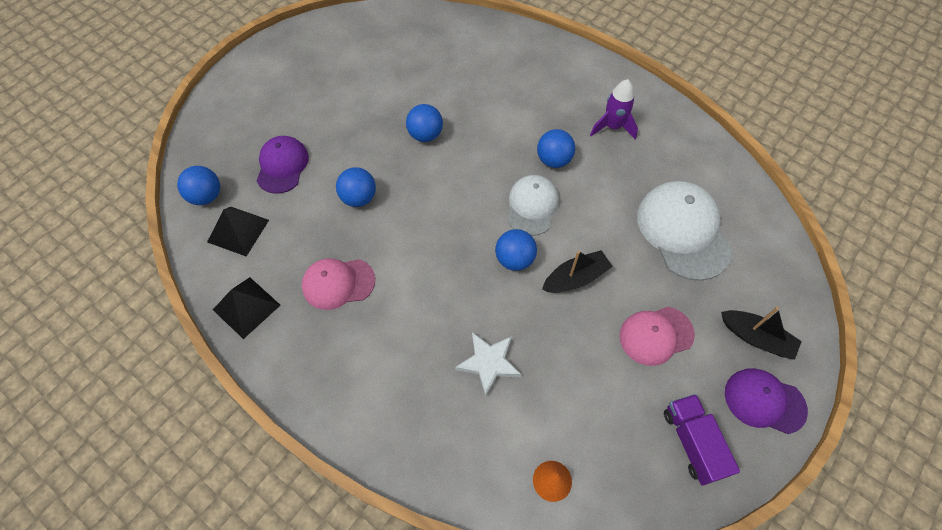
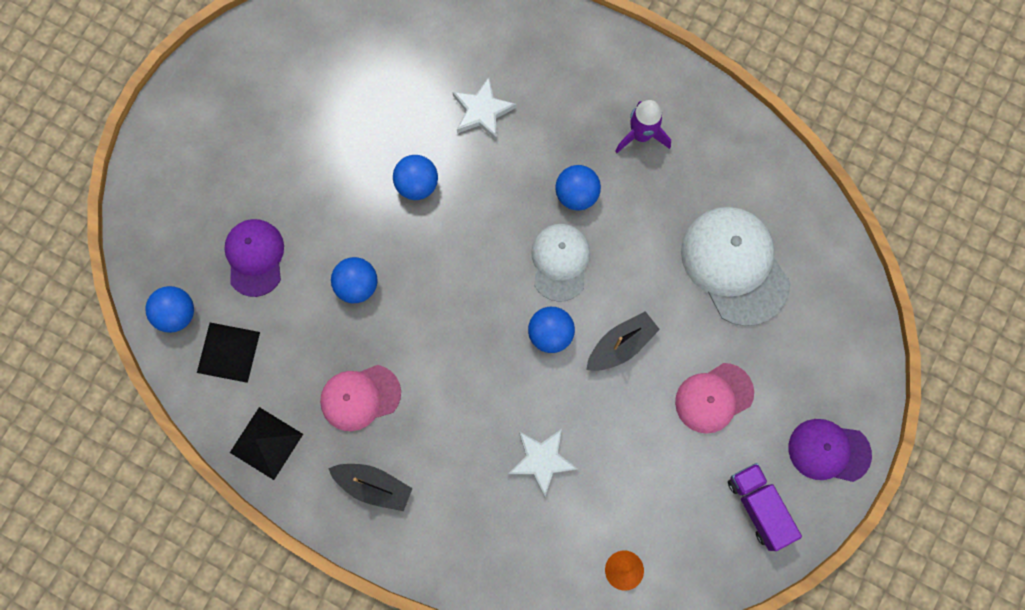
camera: 10 degrees left, 15 degrees up
(487, 94) = (482, 111): none -> white star
(756, 337) = (819, 382): black boat -> black boat (373, 486)

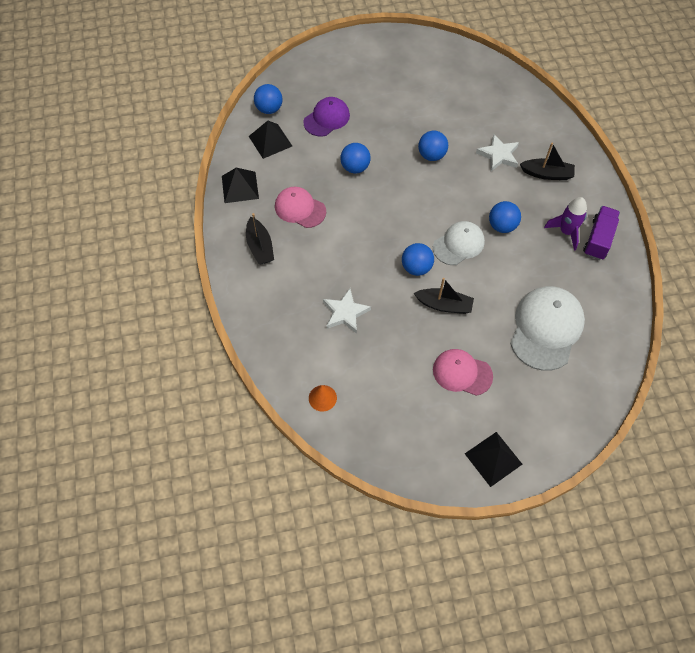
camera: 50 degrees right, 15 degrees down
(552, 84) = (547, 174): none -> black boat
(758, 507) = (423, 443): purple truck -> purple truck (598, 239)
(828, 451) = (493, 459): purple cap -> black pyramid

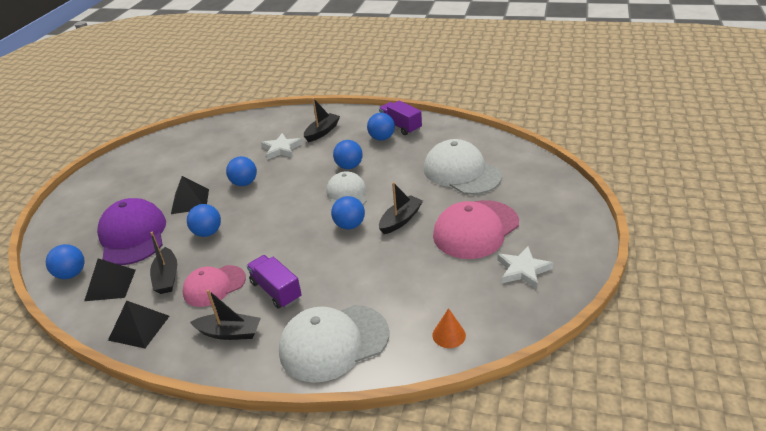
camera: 60 degrees left, 25 degrees down
(280, 320) = (333, 342): none -> white cap
(294, 172) = (167, 277): none -> black boat
(314, 253) = (276, 290): none -> purple truck
(326, 118) = (133, 235): purple cap -> purple cap, size x1.57
(345, 313) = (362, 287): white star -> white star (523, 270)
(462, 373) = (475, 229): pink cap -> pink cap, size x1.57
(493, 459) = (570, 236): black pyramid -> black pyramid (190, 201)
(566, 232) = (382, 138): purple rocket -> blue ball

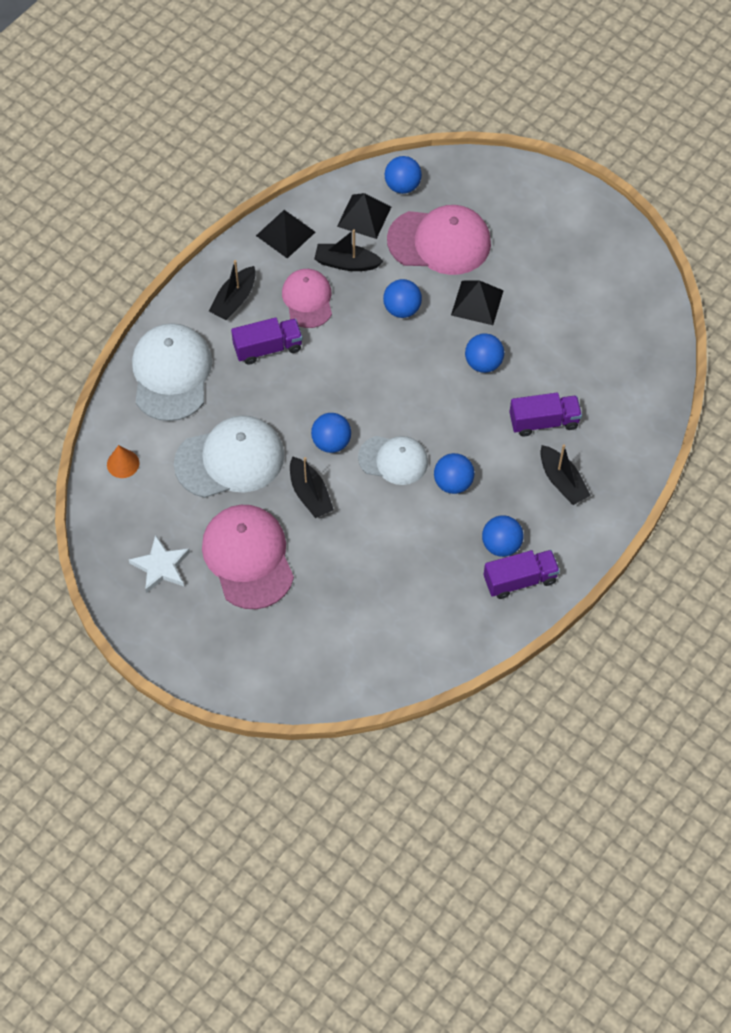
camera: 110 degrees right, 25 degrees up
(133, 235) = (439, 242): purple cap -> pink cap
(281, 149) = (544, 422): white star -> purple truck
(461, 172) = (363, 598): white cap -> white cap (230, 459)

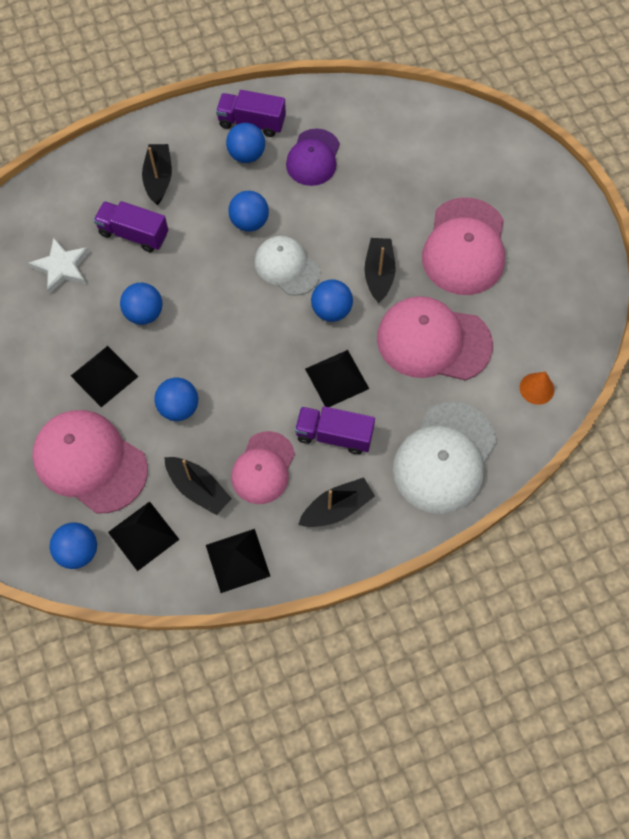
camera: 150 degrees left, 5 degrees up
(161, 566) = (545, 276): white star -> white star (62, 267)
(230, 459) = (433, 341): white cap -> pink cap
(292, 390) = (337, 378): none -> black pyramid
(438, 574) = (313, 158): none -> purple cap

